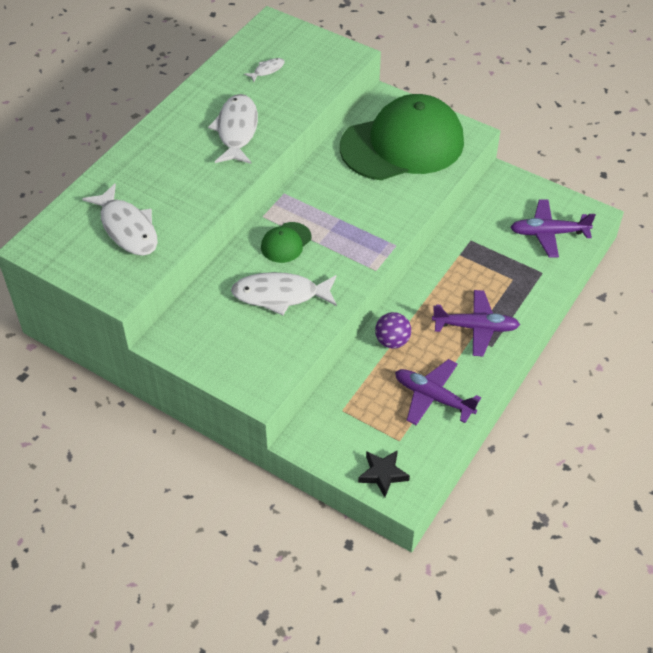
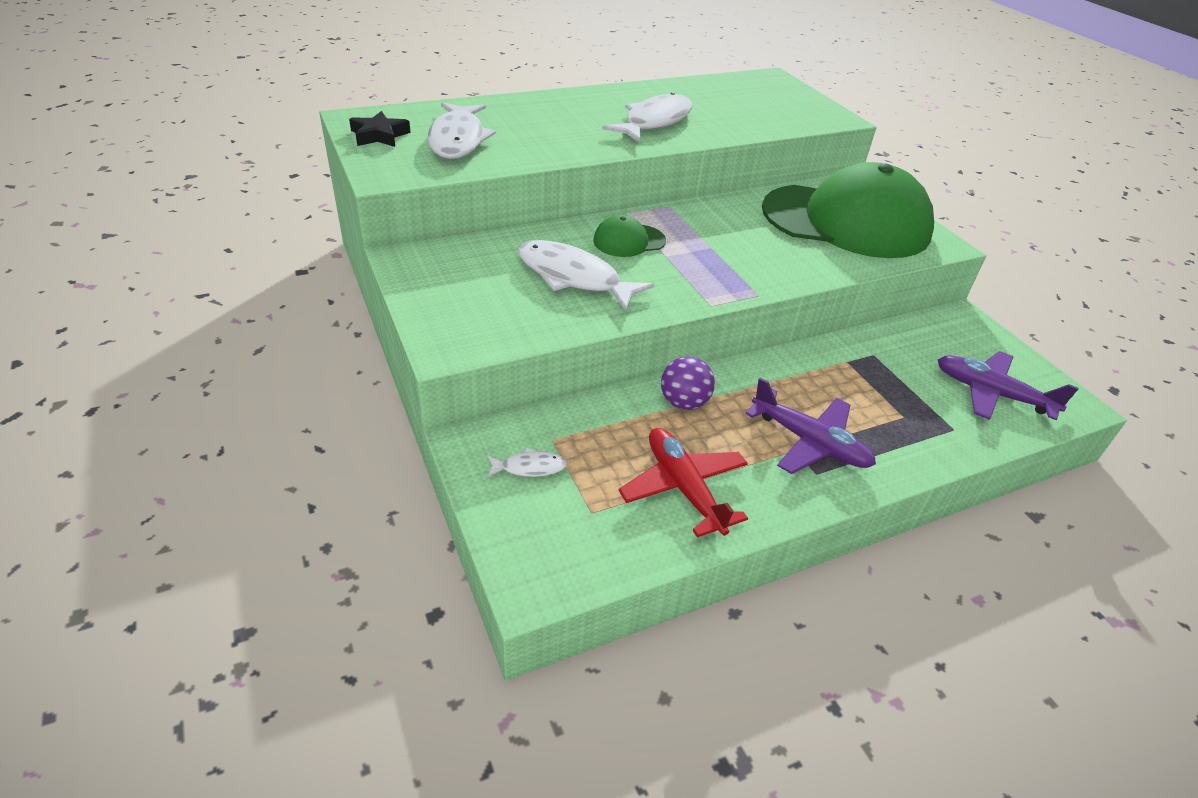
camera: 30 degrees right, 10 degrees down
(267, 70) = (734, 99): white fish -> white fish (529, 467)
(383, 474) = (531, 539): black star -> black star (379, 135)
(433, 397) = (683, 488): purple plane -> red plane

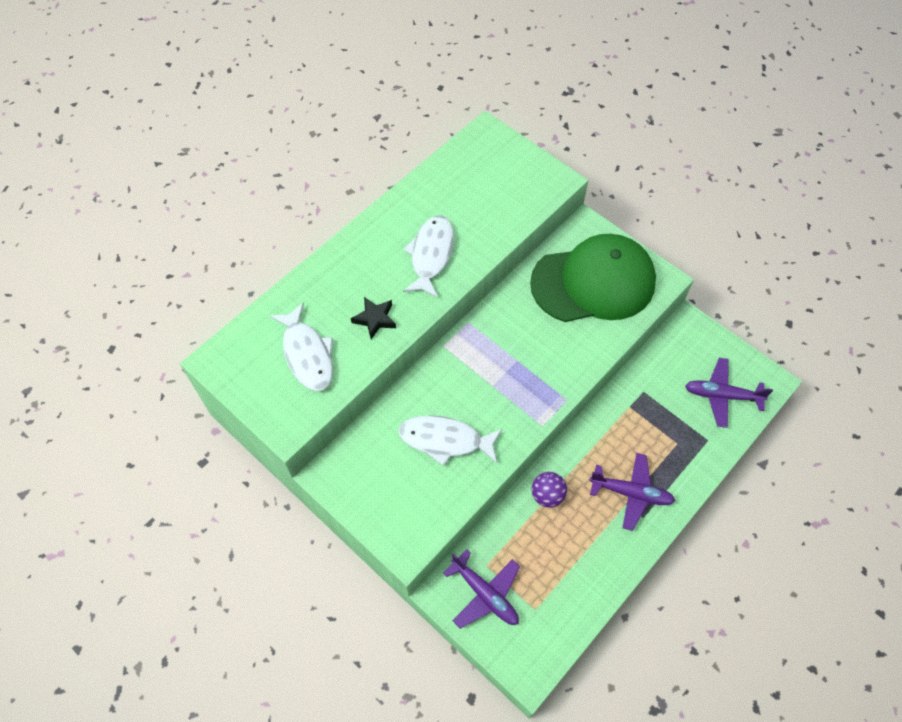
camera: 20 degrees left, 20 degrees up
(379, 135) = (249, 377): black star -> black star (375, 319)
(529, 467) = (485, 594): white fish -> purple plane
(629, 241) = (460, 380): green cap -> none
(683, 488) = (576, 566): red plane -> none

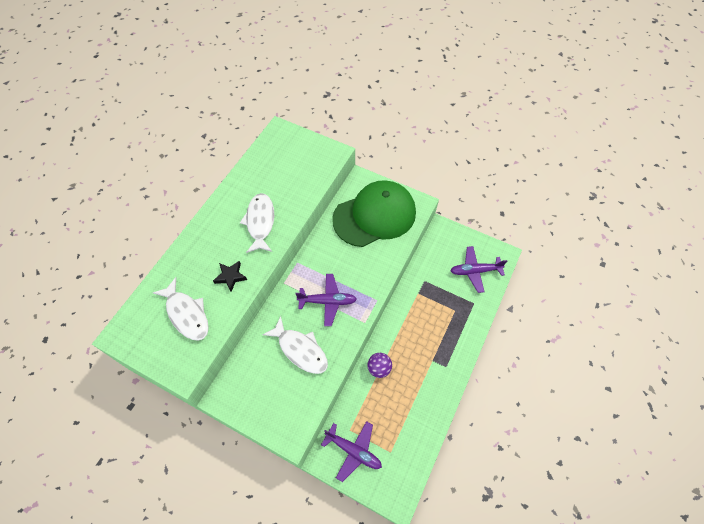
camera: 15 degrees left, 0 degrees up
(445, 440) = (300, 350): white fish -> white fish turned 135 degrees counterclockwise
(631, 493) = (434, 352): purple plane -> purple plane (328, 301)

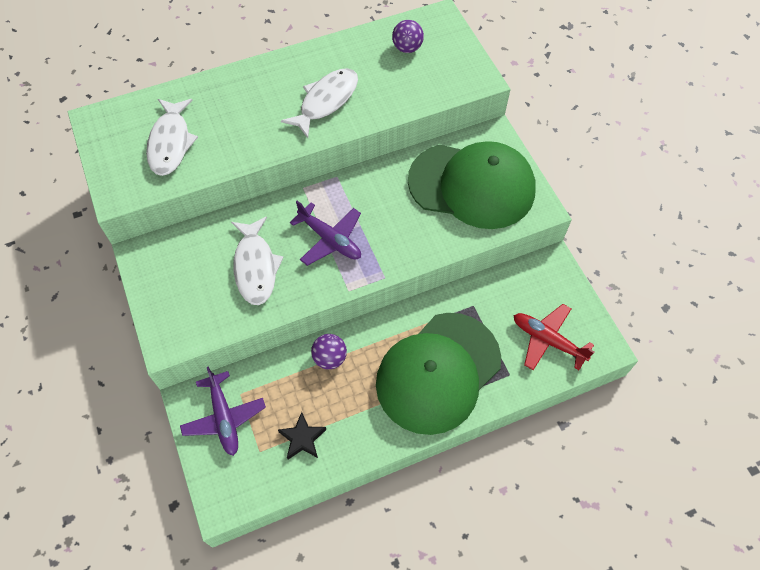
camera: 40 degrees right, 0 degrees up
(230, 277) = (245, 136): black star -> black star (302, 438)
(277, 160) = (407, 48): none -> purple ball
(440, 330) = (438, 372): none -> green cap
(475, 271) = (547, 340): purple plane -> red plane

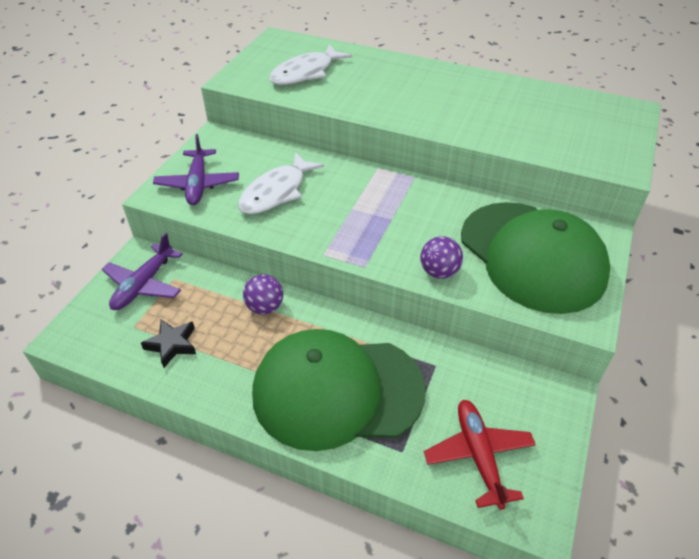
camera: 45 degrees right, 15 degrees down
(326, 101) = (454, 109): white fish -> none
(330, 239) = (354, 212): purple plane -> purple plane (198, 184)
(407, 48) = (573, 113): purple ball -> purple ball (439, 272)

